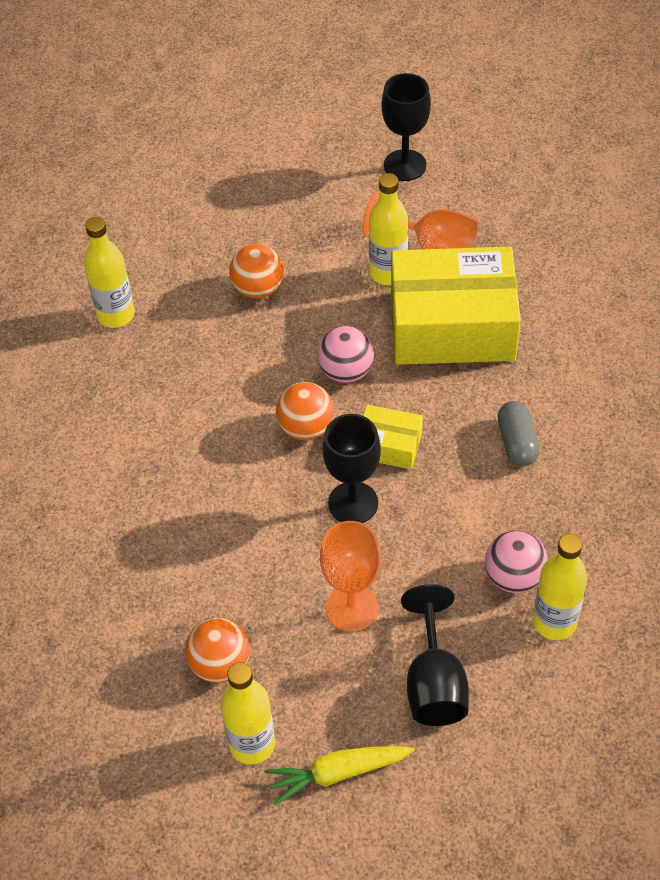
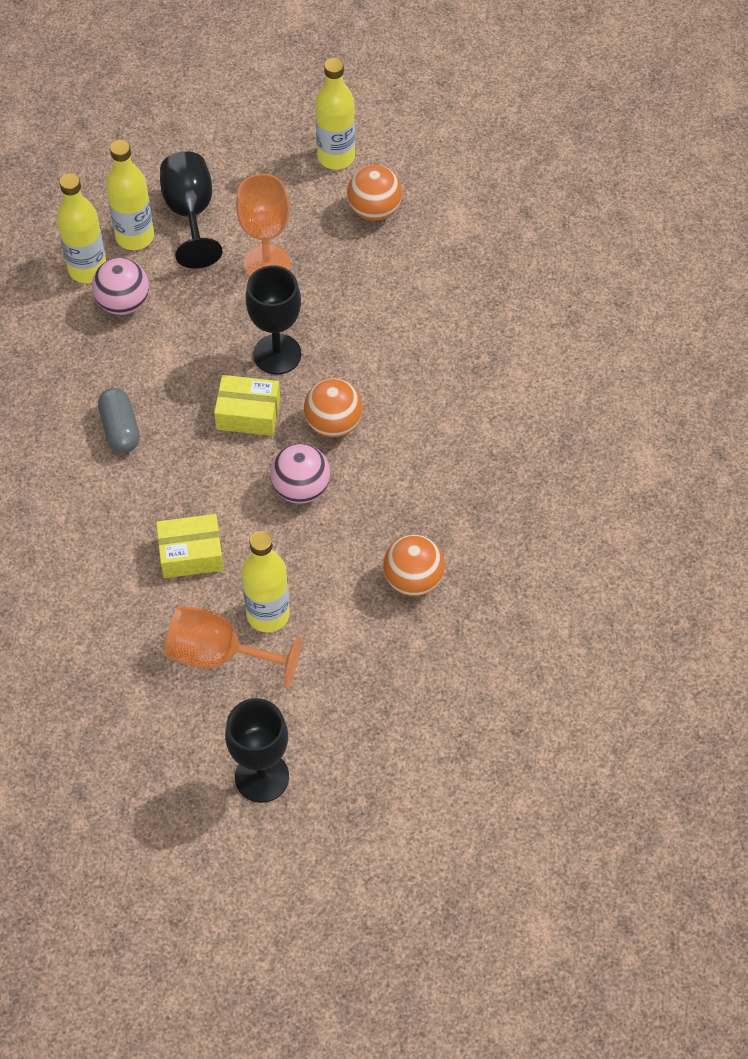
camera: 170 degrees right, 5 degrees up
(116, 315) = (564, 531): yellow bottle -> yellow bottle (135, 237)
(338, 773) = (263, 144): yellow carrot -> none
(452, 326) = (191, 553): yellow box -> yellow box, size x0.46

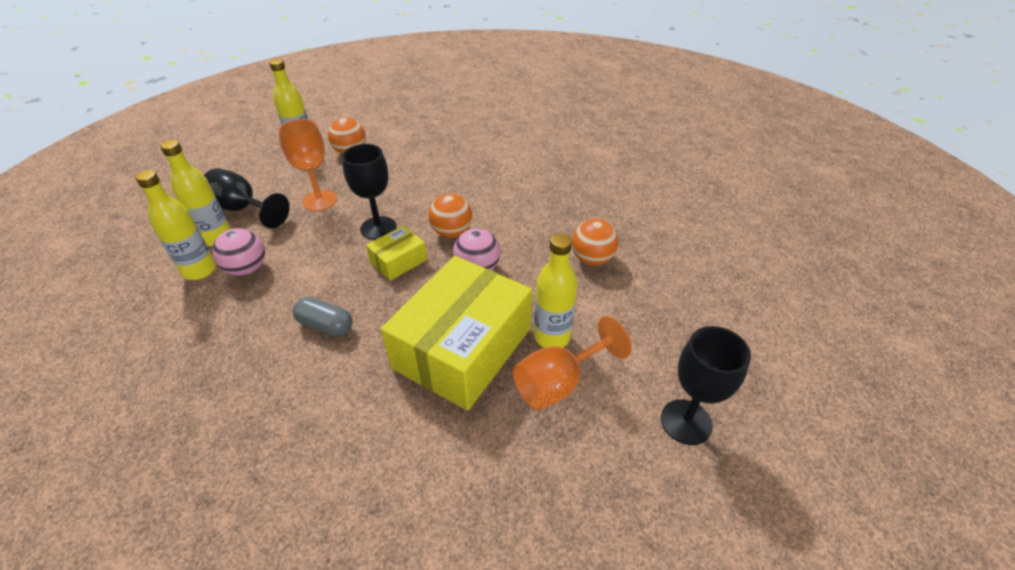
camera: 50 degrees left, 15 degrees down
(191, 553) = (462, 348): yellow box -> yellow box, size x2.18

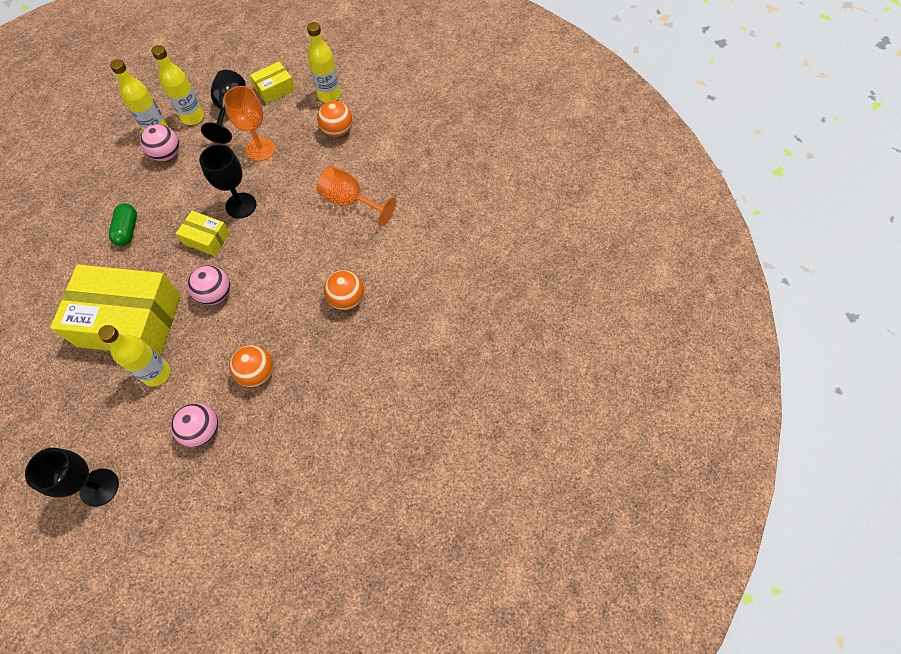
camera: 65 degrees right, 20 degrees up
(253, 175) = (275, 89): none -> yellow box
(326, 325) = (127, 230): grey capsule -> green capsule
(452, 232) = (254, 257): orange ball -> orange ball (347, 299)
(559, 383) = (114, 393): orange goblet -> orange goblet (351, 202)
(642, 313) = (202, 430): none -> pink ball

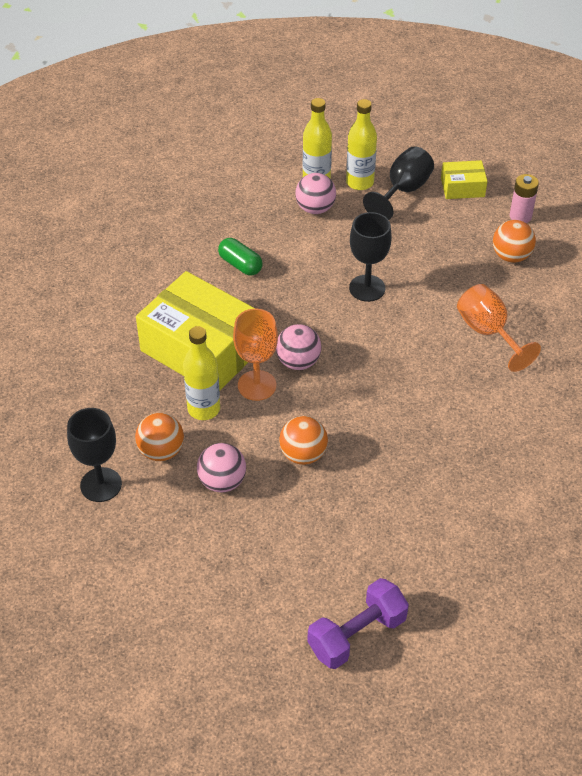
camera: 30 degrees right, 15 degrees down
(127, 230) = (240, 265): green capsule -> green capsule turned 75 degrees counterclockwise
(206, 238) = (315, 305): yellow box -> none
(260, 149) = (416, 242): orange goblet -> orange goblet (257, 385)
(329, 95) = (520, 216): yellow bottle -> pink battery
(347, 299) = (434, 427): orange ball -> orange ball (161, 451)
(371, 506) = (357, 635): none -> purple dumbbell

